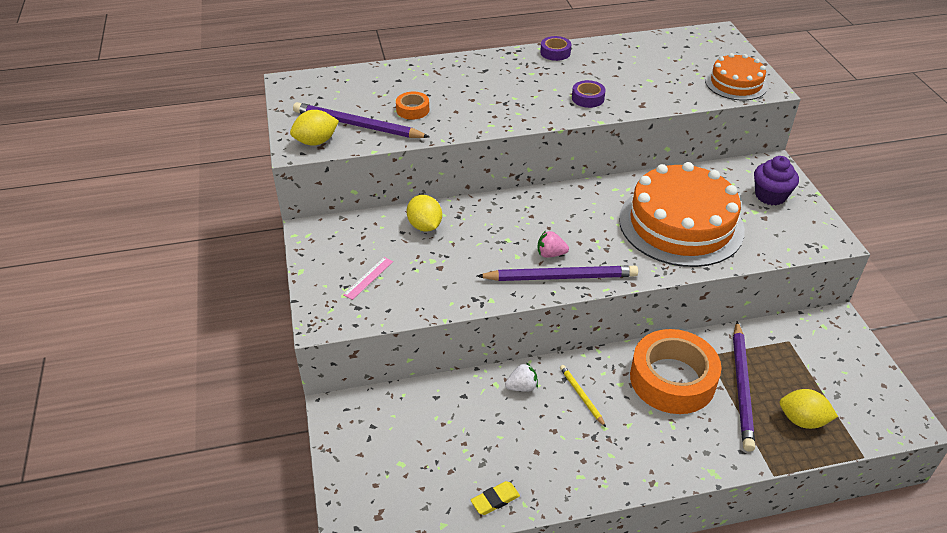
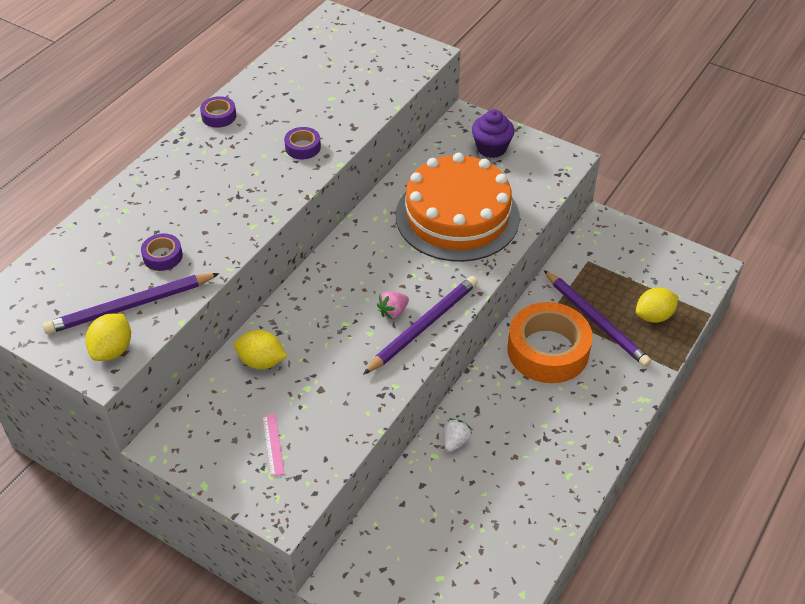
camera: 45 degrees left, 5 degrees up
(412, 110) = (162, 256): orange tape -> purple tape
(495, 500) = (535, 543): yellow eraser -> none
(581, 396) = (503, 414): yellow pencil -> none
(736, 83) = (400, 62): orange cake -> none

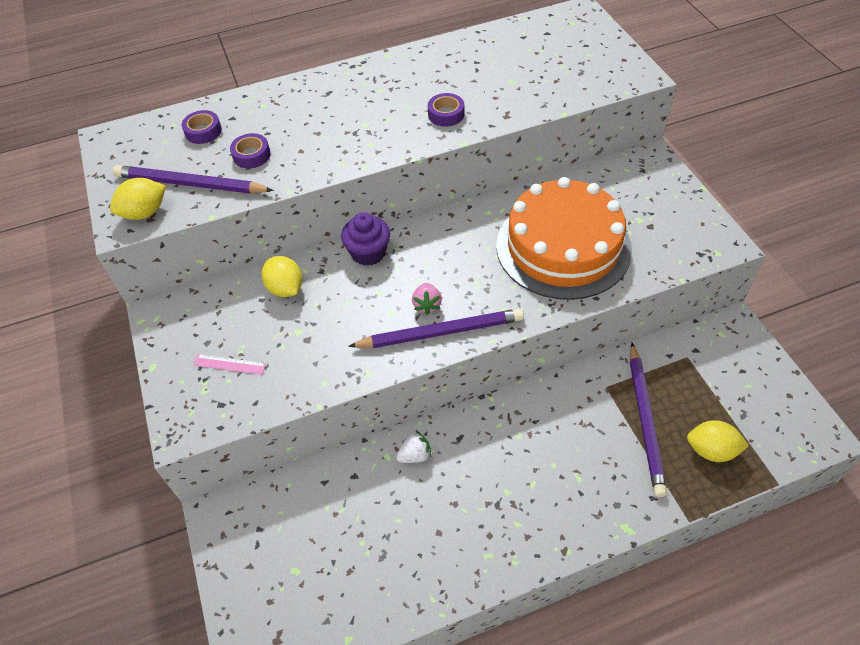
camera: 40 degrees right, 5 degrees up
(219, 116) = (404, 59): purple tape -> purple tape (203, 131)
(273, 444) = (229, 364): pink ruler -> pink ruler turned 75 degrees clockwise
(393, 312) = (427, 304): pink strawberry -> pink strawberry turned 90 degrees counterclockwise
(491, 148) = (653, 198): purple cupcake -> purple cupcake (368, 253)
(548, 350) = (572, 422): orange tape -> none

